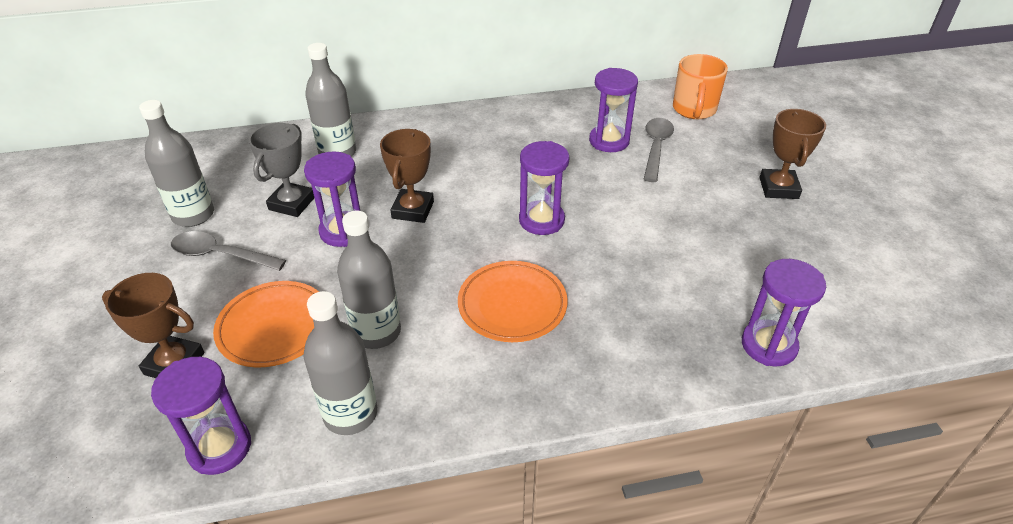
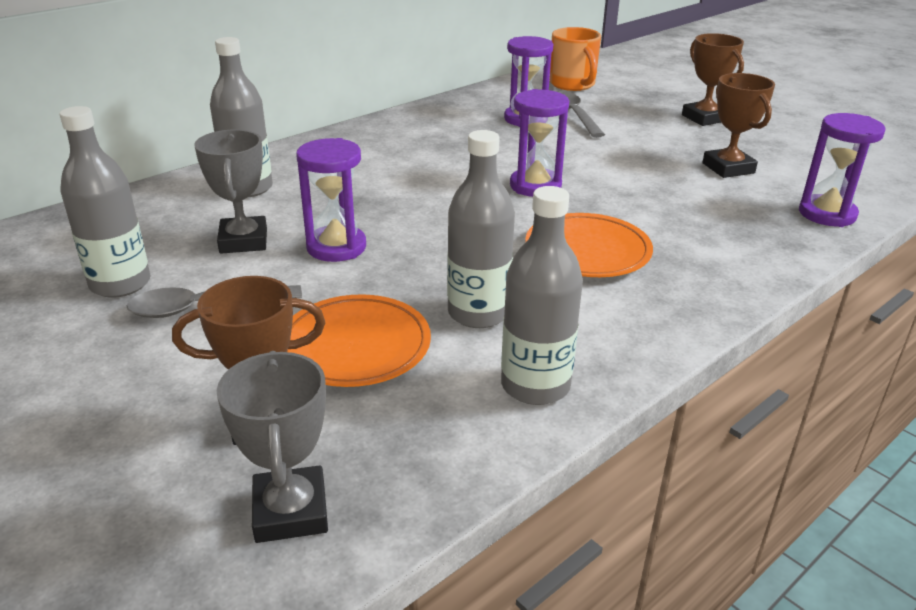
camera: 30 degrees left, 10 degrees down
(129, 439) = (290, 511): none -> grey trophy
(220, 447) = (421, 471): purple hourglass -> none
(413, 210) = (394, 211): brown trophy -> brown trophy (728, 168)

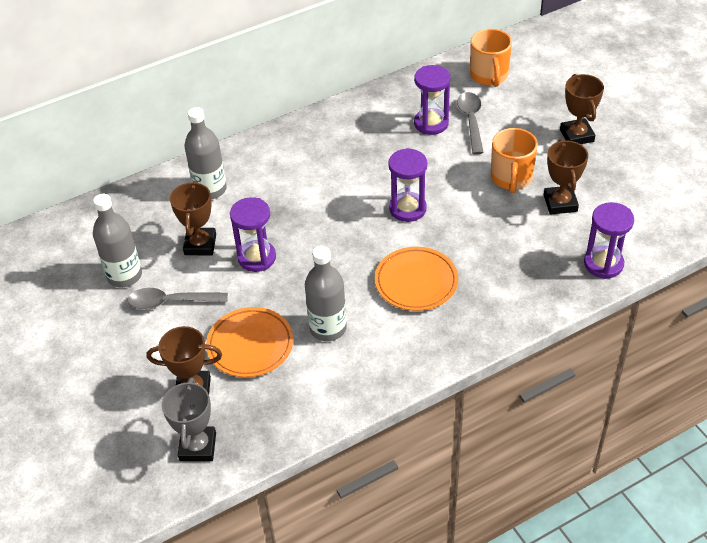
camera: 15 degrees right, 15 degrees up
(243, 241) = (200, 245): grey trophy -> brown trophy
(535, 386) = (341, 388): grey bottle -> none
(652, 153) = (511, 178): none -> orange mug

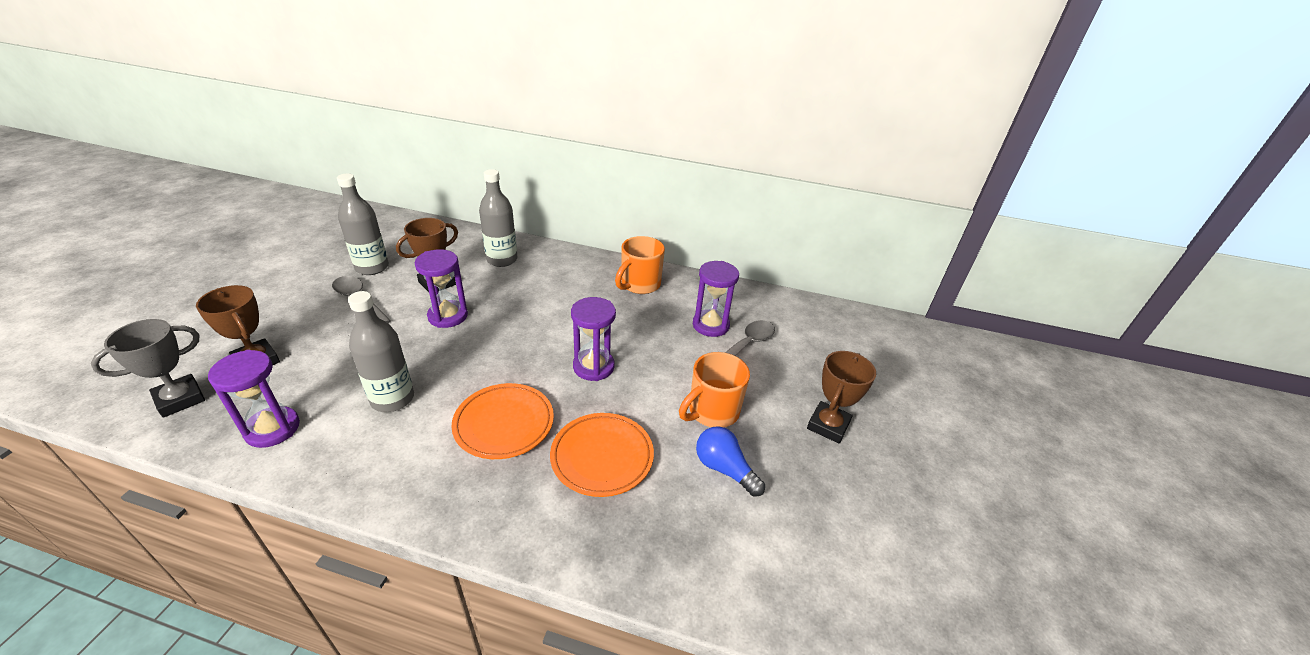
camera: 40 degrees right, 10 degrees down
(250, 345) = (336, 364): orange plate -> orange plate (602, 457)
(489, 76) = (811, 327): orange mug -> orange mug (639, 285)
(560, 203) = (724, 469): brown trophy -> blue light bulb
(603, 264) = (680, 567): purple hourglass -> purple hourglass (272, 429)

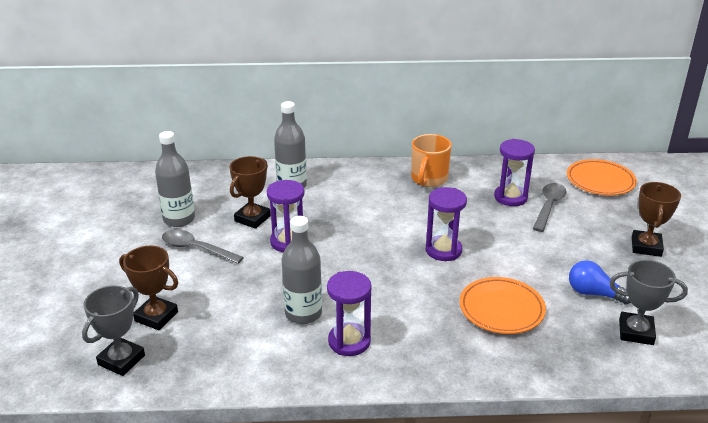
camera: 15 degrees left, 5 degrees down
(272, 429) = (226, 359): purple hourglass -> purple hourglass (349, 341)
(504, 424) = (409, 307): orange plate -> orange plate (600, 181)
(712, 412) = (558, 259): orange mug -> none
(742, 539) = (636, 332): none -> grey trophy

